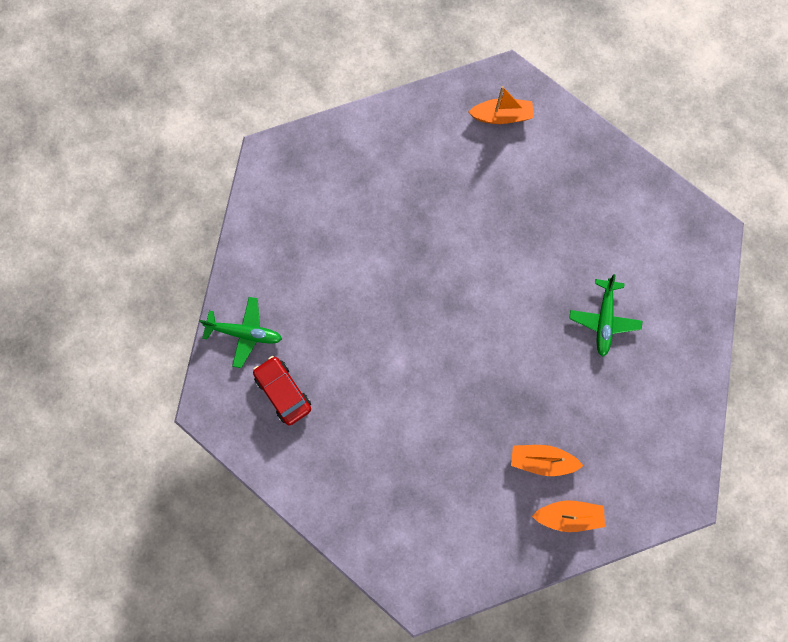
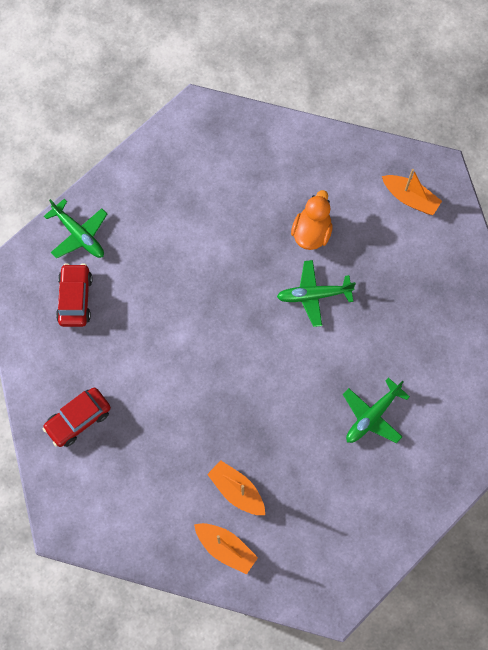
camera: 35 degrees right, 5 degrees down
(364, 495) = (78, 419): none -> red car
(442, 198) = (311, 232): none -> orange duck
(483, 250) = (314, 295): none -> green plane

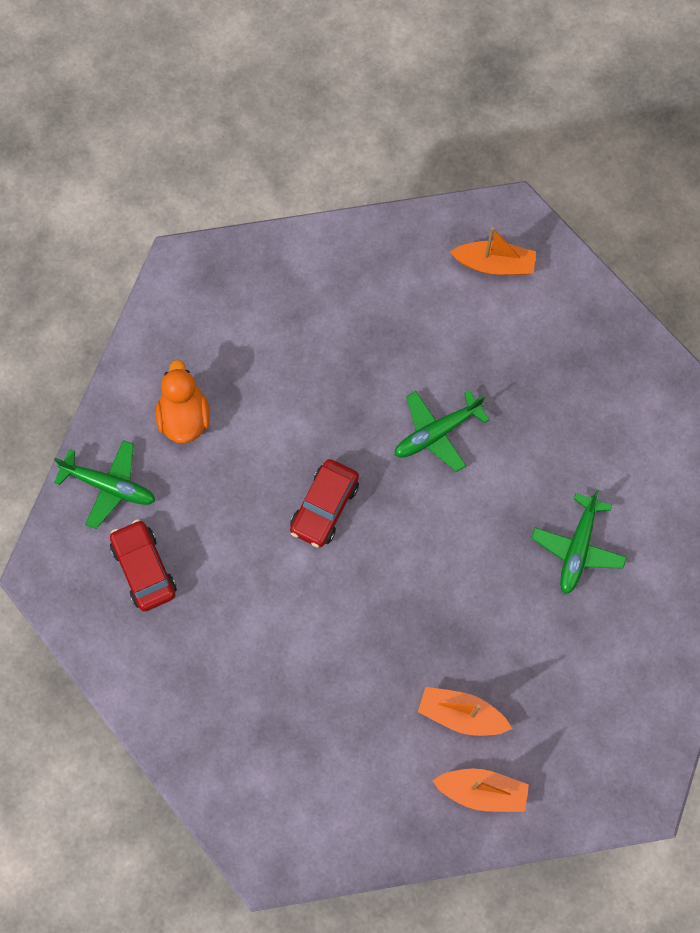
camera: 25 degrees left, 0 degrees up
(78, 419) = (223, 718): red car -> red car (324, 507)
(311, 232) = (396, 357): orange duck -> orange duck (184, 417)

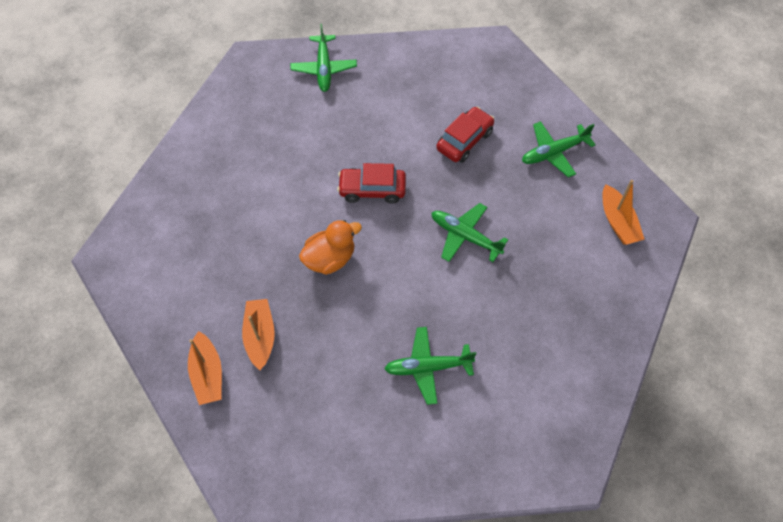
camera: 65 degrees right, 10 degrees down
(144, 569) = (278, 108): red car -> red car (464, 140)
(184, 417) = (391, 88): orange duck -> orange duck (330, 259)
(373, 281) = (554, 152): none -> green plane

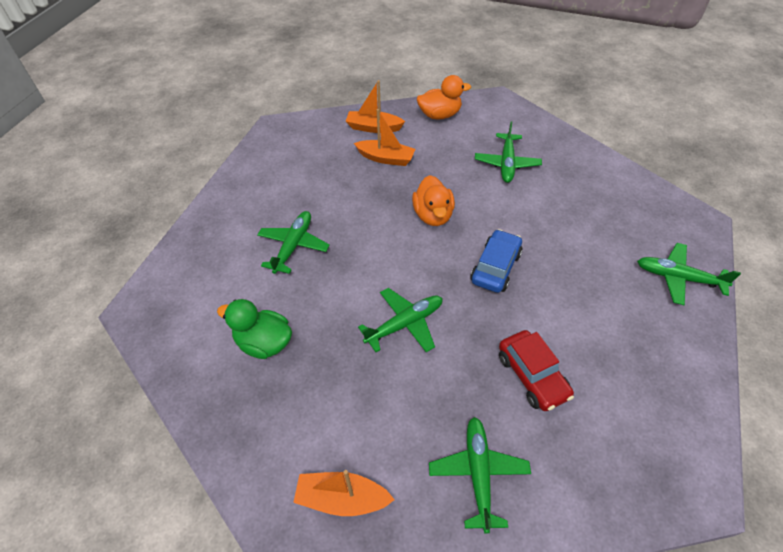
camera: 115 degrees right, 10 degrees down
(158, 309) = (440, 115): none -> orange duck
(224, 217) = (507, 163): none -> green plane
(372, 190) = (495, 267): red car -> blue car
(541, 334) = (264, 343): none -> green duck

